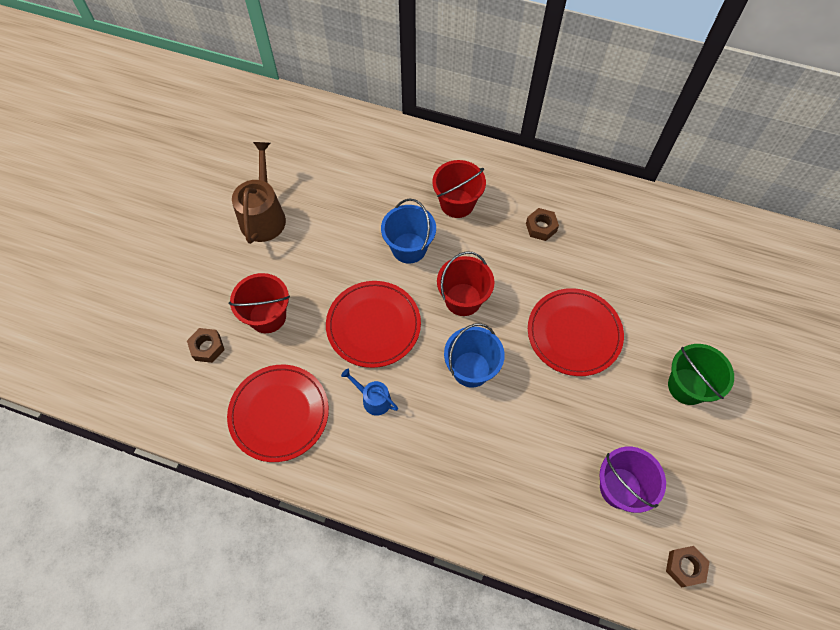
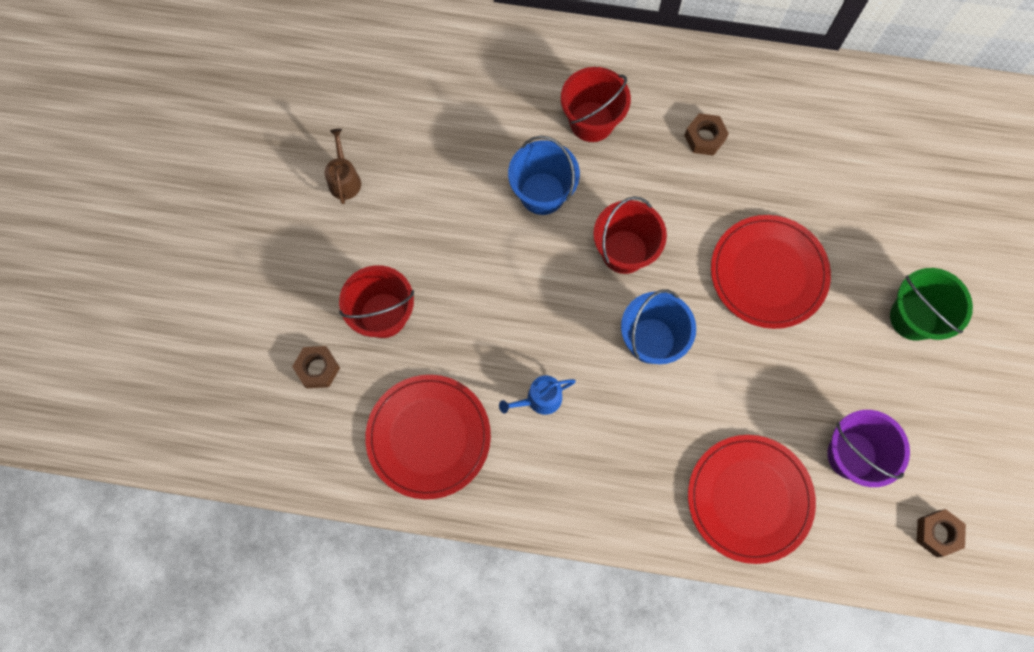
camera: 10 degrees left, 10 degrees up
(263, 216) = (344, 180): brown watering can -> brown watering can, size x0.54
(373, 325) = (519, 304): red plate -> red plate (749, 499)
(373, 399) = (540, 399): blue watering can -> blue watering can turned 45 degrees counterclockwise

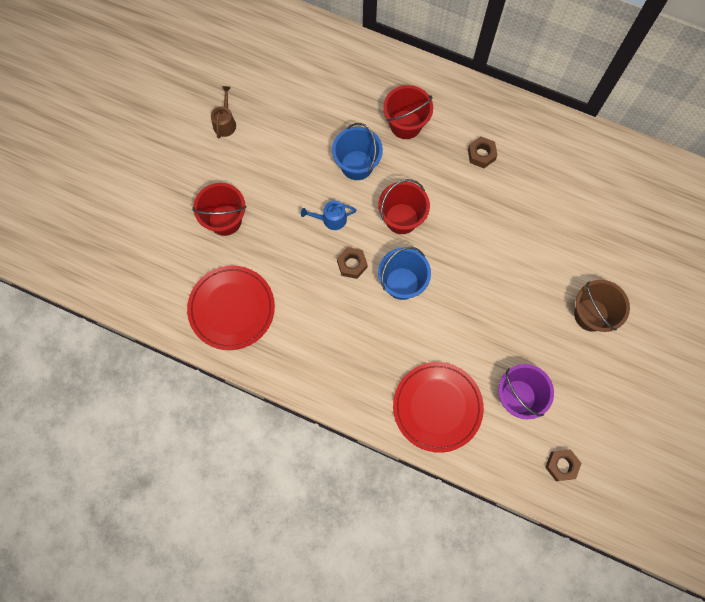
camera: 15 degrees right, 0 degrees up
(318, 369) = (171, 244): brown nut -> brown nut (352, 264)
(540, 399) = (314, 303): blue watering can -> blue watering can (331, 219)
(768, 273) = (497, 258): red plate -> none
(913, 317) = (591, 314): green bucket -> brown bucket

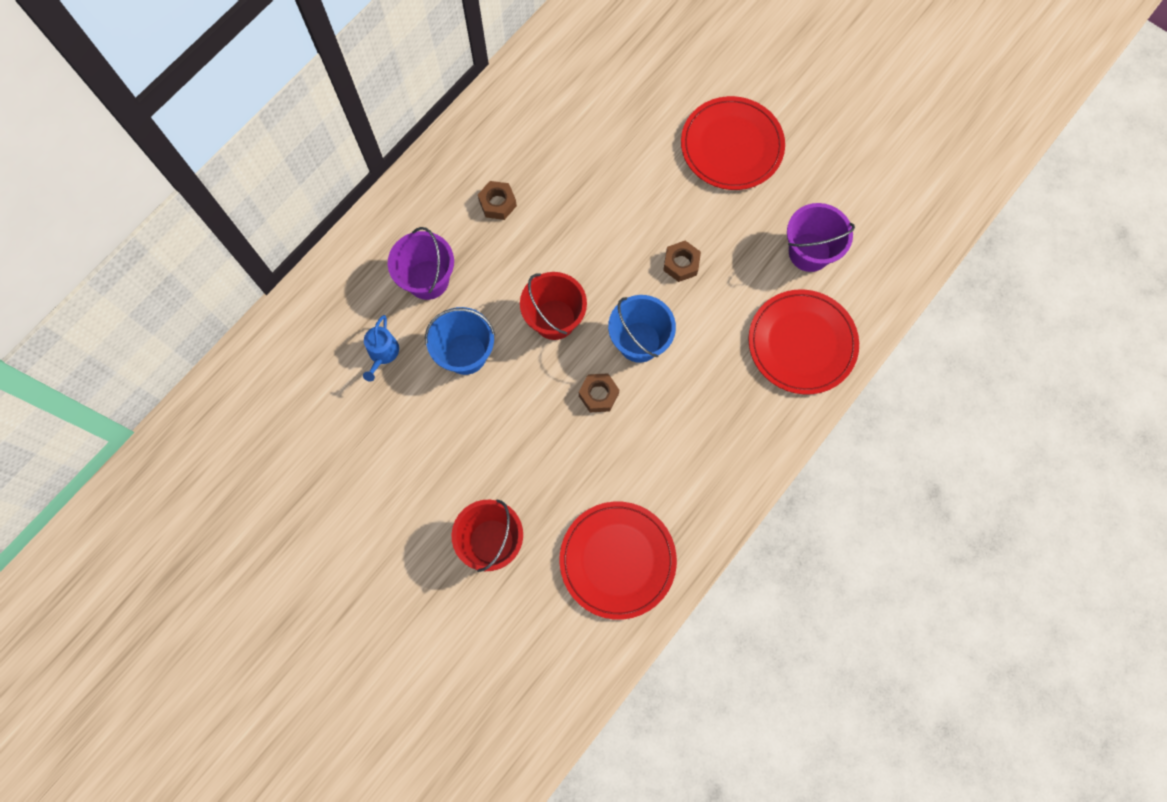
camera: 75 degrees left, 0 degrees up
(225, 123) = (349, 509): brown watering can -> none
(331, 219) = (530, 405): blue watering can -> blue watering can (382, 353)
(405, 124) = (428, 280): red bucket -> purple bucket
(561, 465) = (896, 230): brown nut -> brown nut (681, 264)
(591, 314) = (731, 146): brown bucket -> red plate

